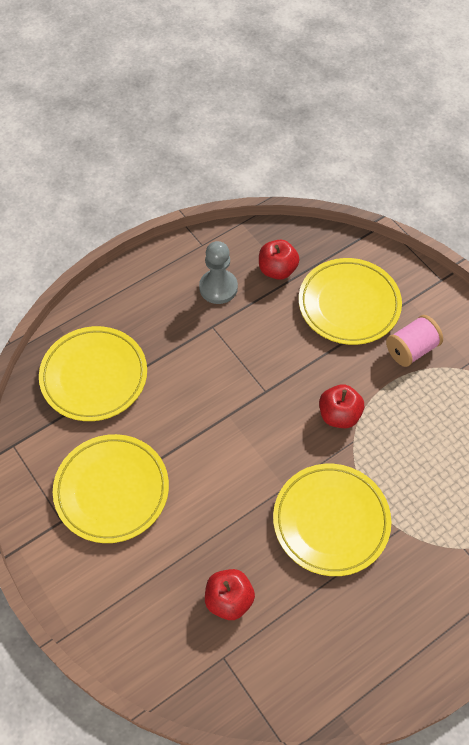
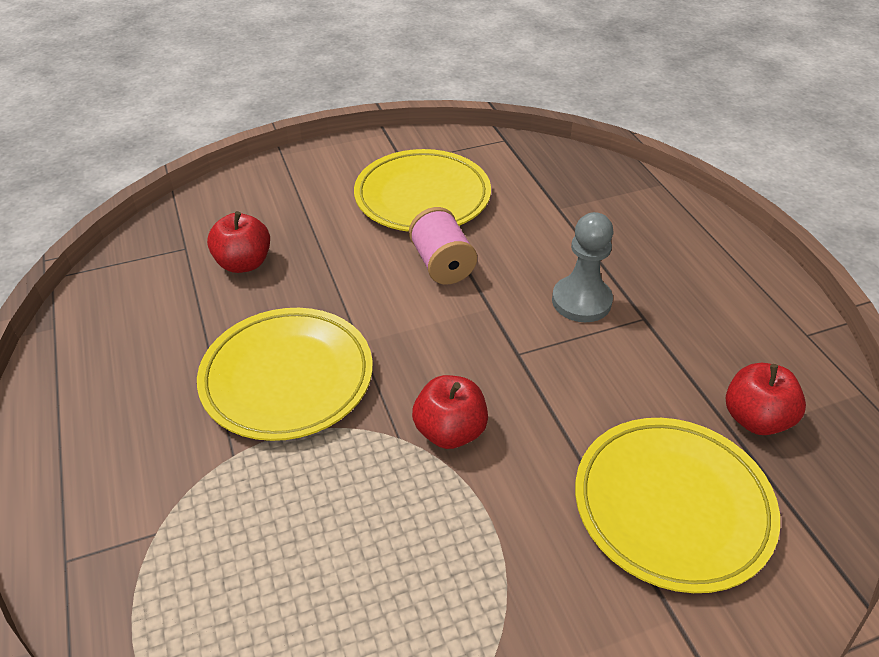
camera: 105 degrees right, 15 degrees down
(94, 376) = (580, 202): yellow plate -> none
(218, 288) = (718, 337): grey pawn -> grey pawn (581, 301)
(411, 349) = (554, 582): pink spool -> pink spool (442, 264)

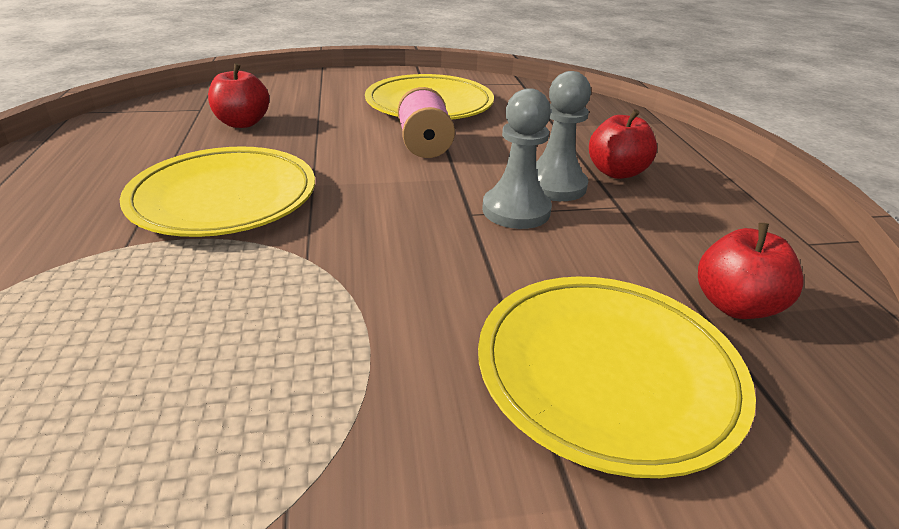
camera: 10 degrees right, 10 degrees down
(450, 431) = (365, 262): red apple -> red apple (616, 172)
(556, 342) = (516, 210): none -> grey pawn

